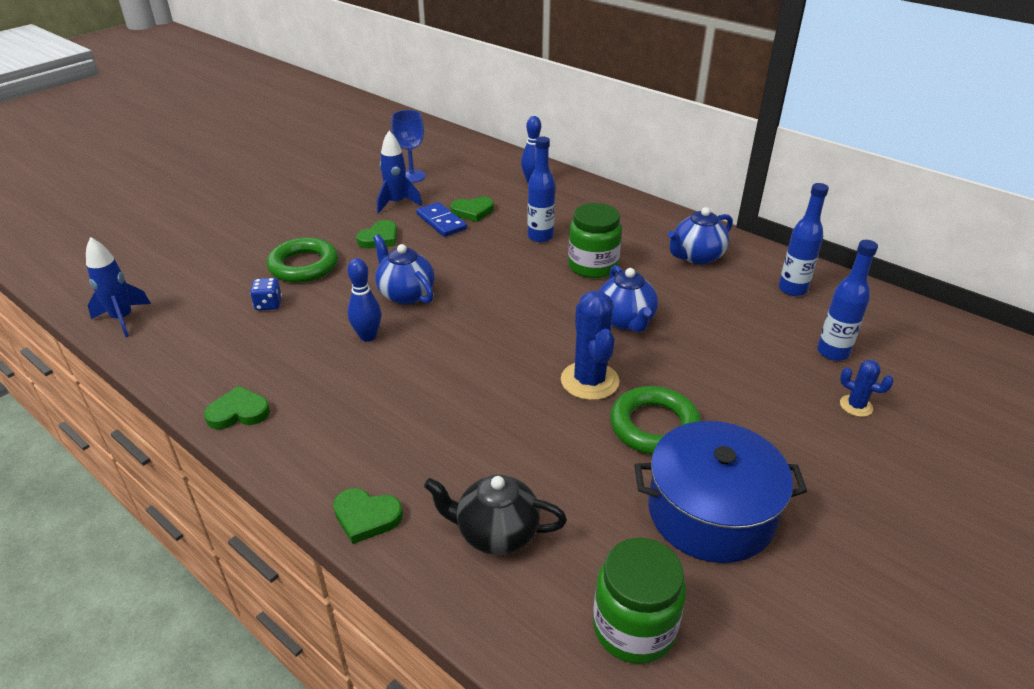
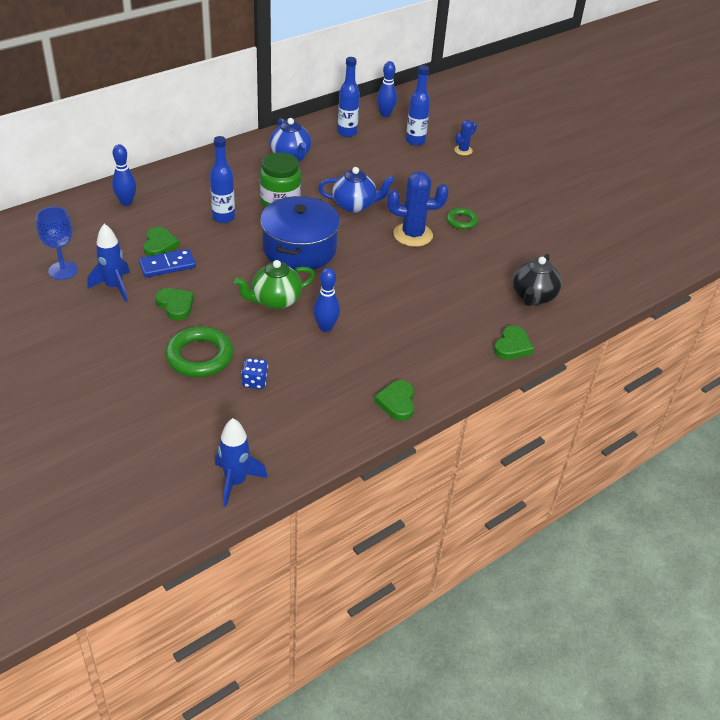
camera: 80 degrees left, 5 degrees up
(405, 294) = (275, 301): blue teapot -> green teapot
(634, 628) = (598, 264): green jar -> none
(654, 426) = (461, 221): green ring -> green ring, size x0.57
(711, 512) = (530, 220): blue pot -> blue pot (299, 249)
(876, 314) = (385, 114): none -> blue bowling pin

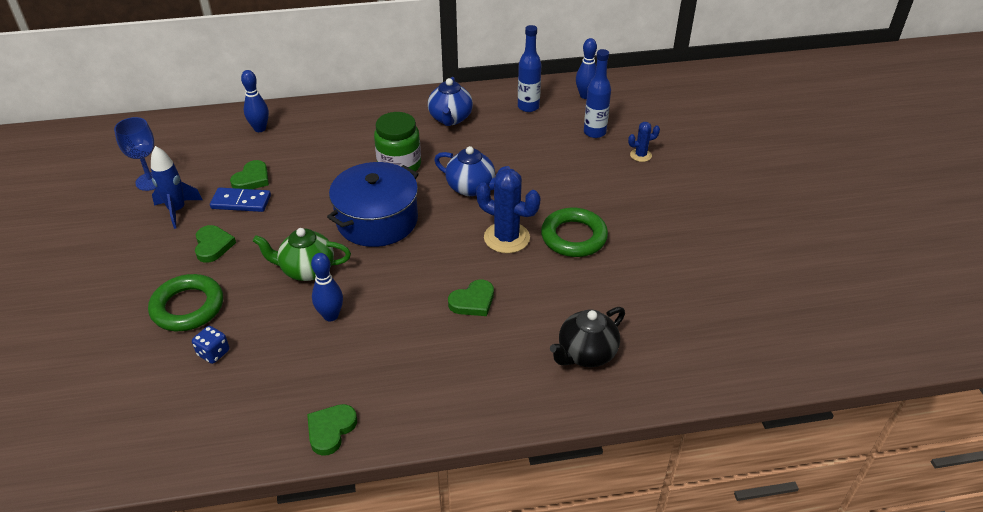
camera: 30 degrees right, 0 degrees up
(223, 217) = (333, 167): blue bottle -> none
(236, 482) = (102, 459): blue rocket -> none
(461, 221) = (574, 237): green ring -> green ring, size x1.76
(512, 346) = (513, 408): green heart -> green heart (473, 301)

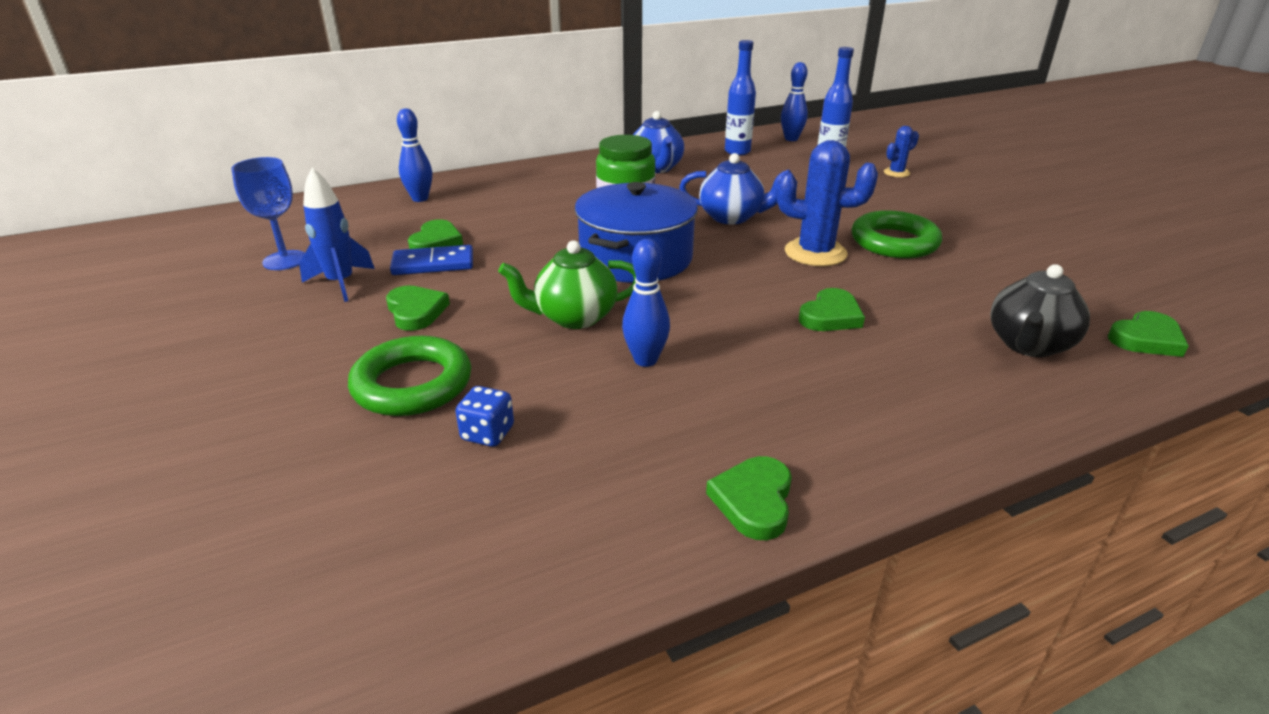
camera: 15 degrees left, 10 degrees down
(673, 365) = (1146, 339): none -> green heart

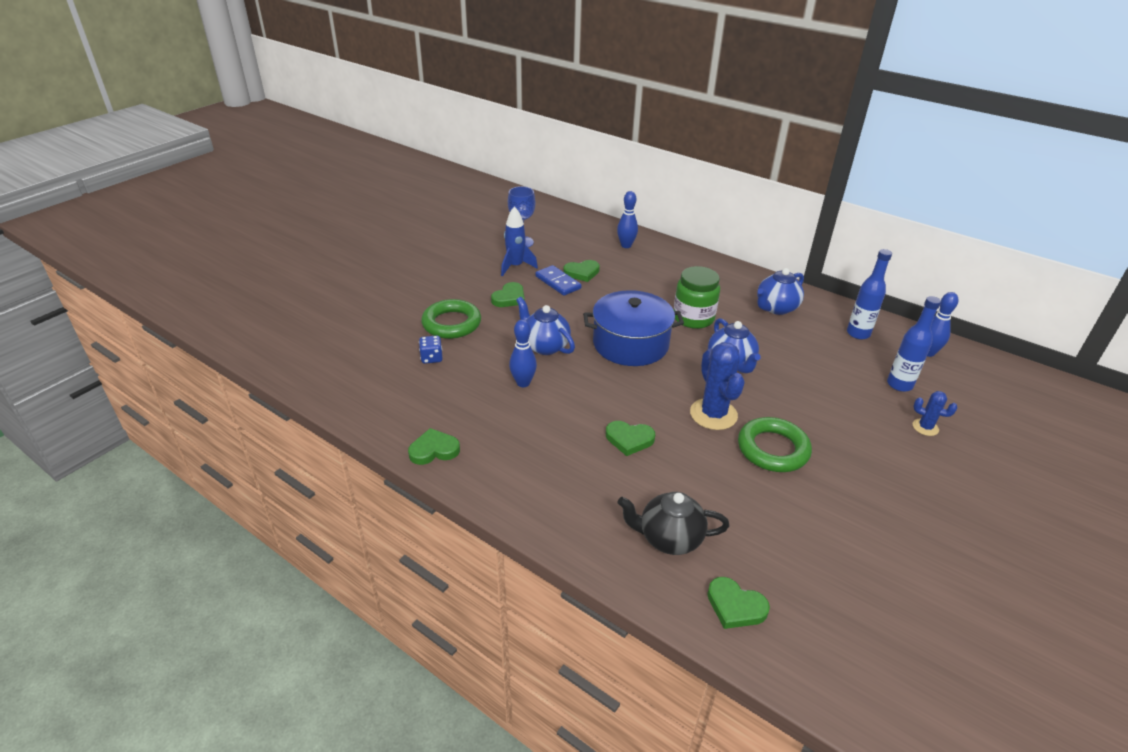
camera: 60 degrees right, 5 degrees up
(574, 317) = (545, 346): green teapot -> blue teapot

